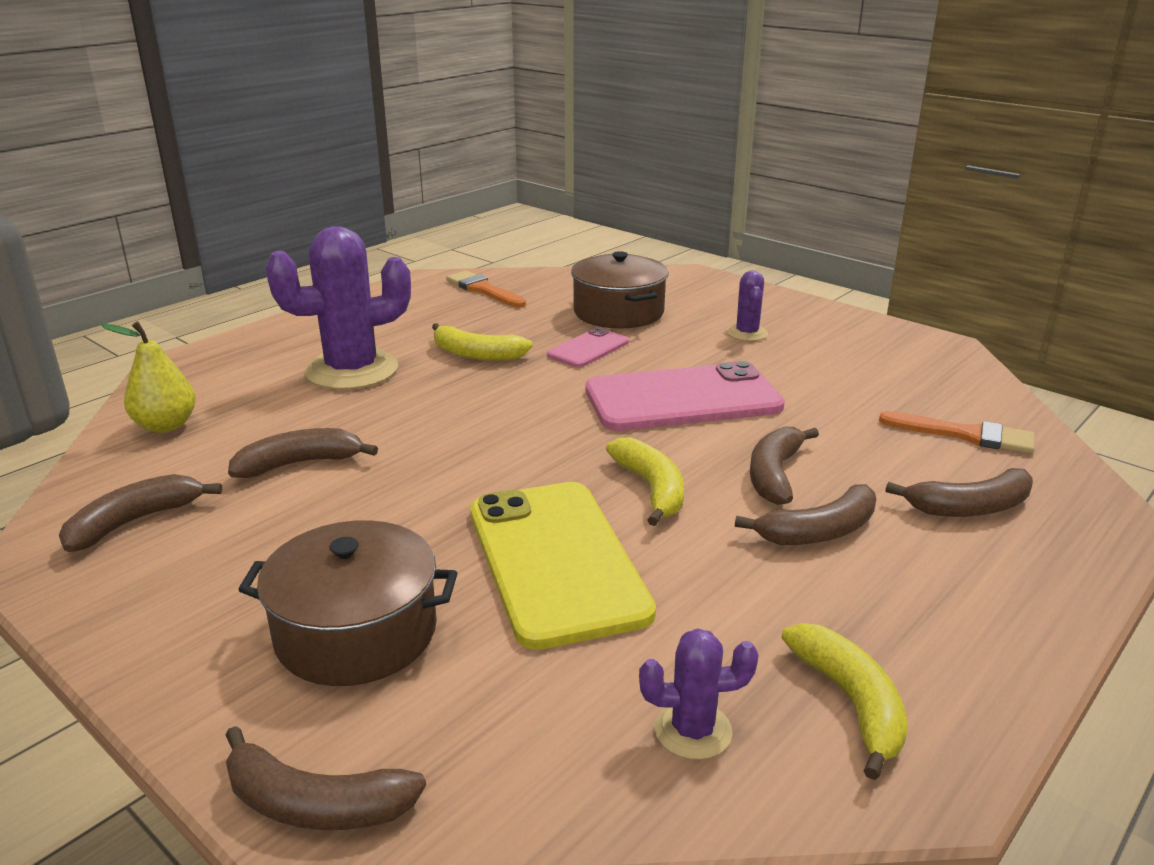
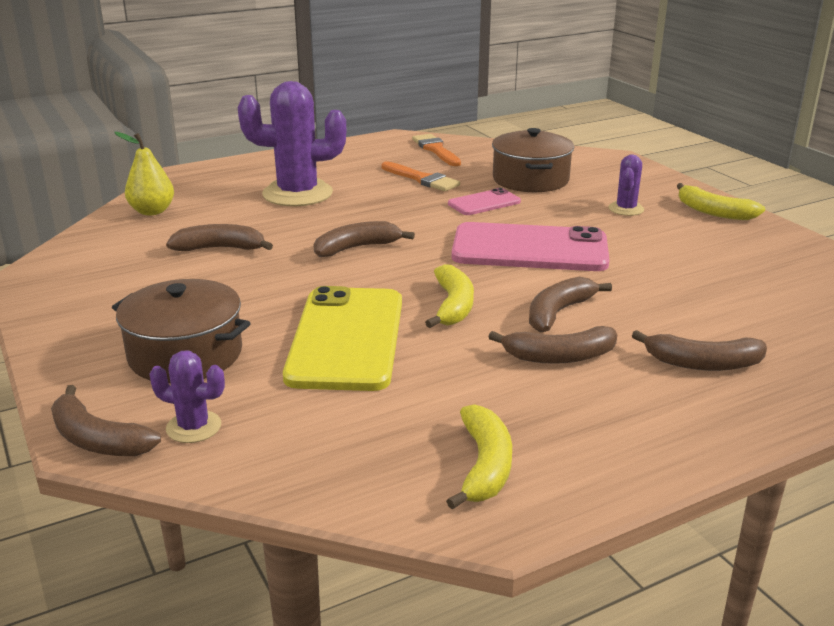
camera: 20 degrees right, 0 degrees up
(135, 521) = (97, 266): brown banana -> brown banana (357, 248)
(476, 354) = (395, 195): yellow banana -> yellow banana (713, 212)
(693, 730) = (358, 456): purple cactus -> purple cactus (194, 427)
(965, 435) = (750, 312): orange brush -> orange brush (422, 179)

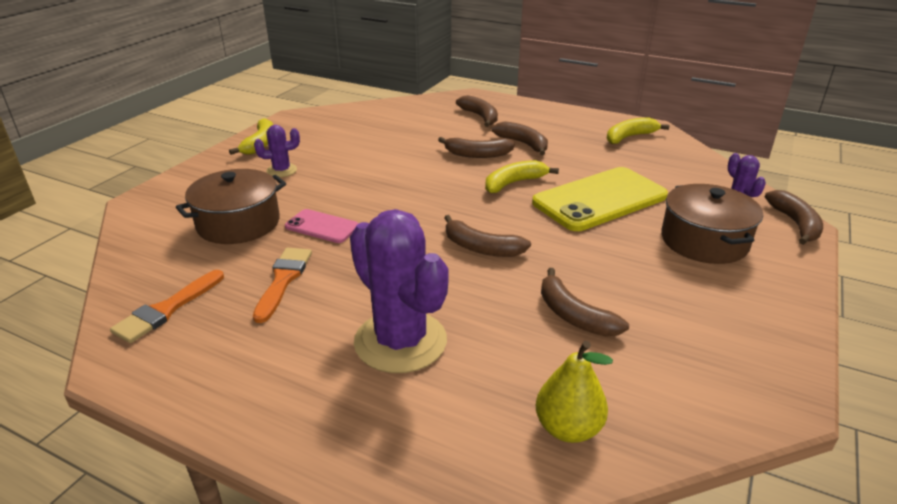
camera: 125 degrees left, 5 degrees up
(530, 249) = (398, 184): pink phone -> none

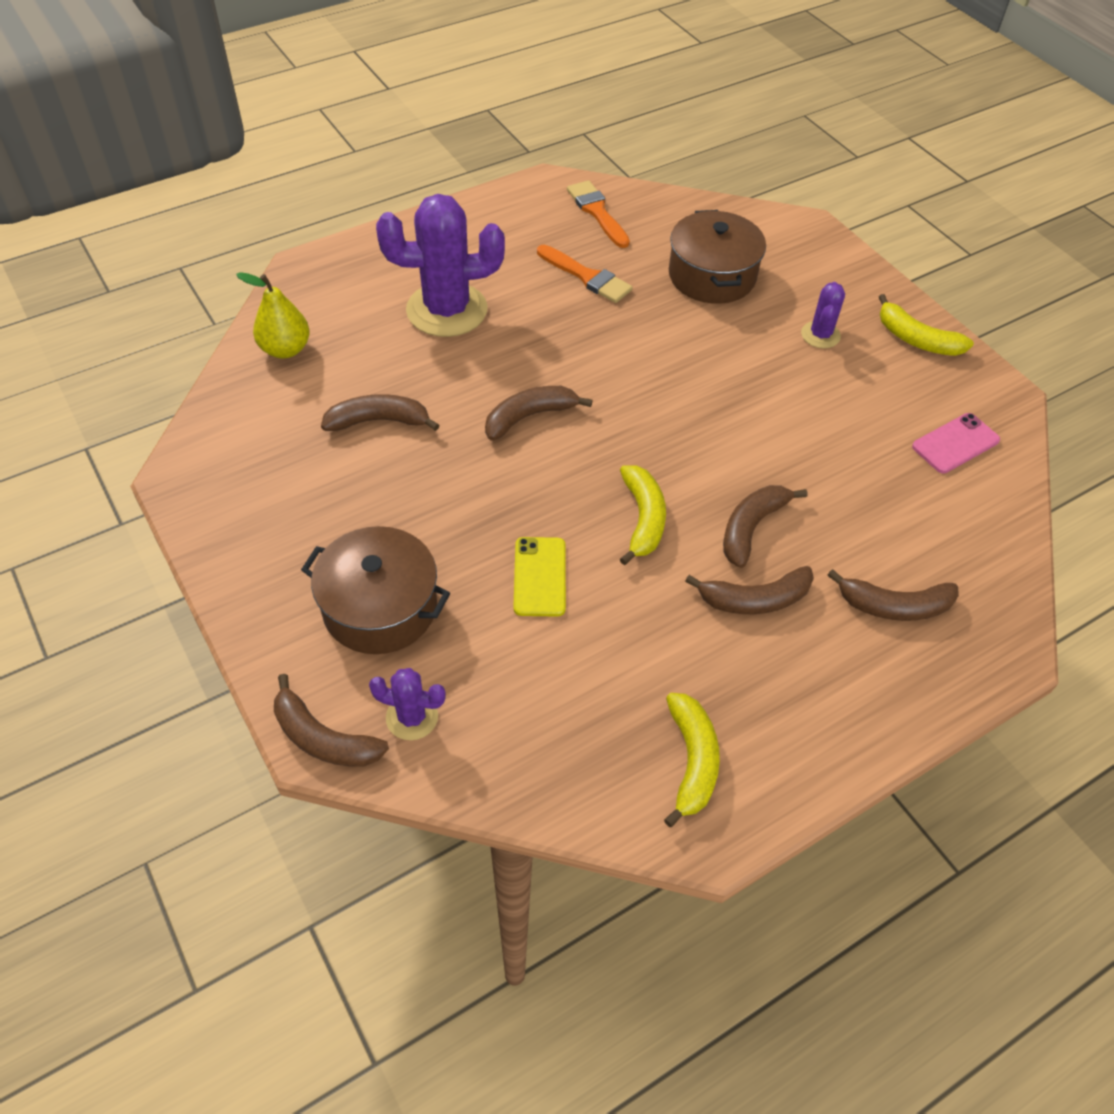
camera: 120 degrees right, 20 degrees up
(322, 227) = (662, 325): pink phone -> pink phone (955, 443)
(599, 199) = (540, 577): yellow phone -> yellow phone, size x0.50

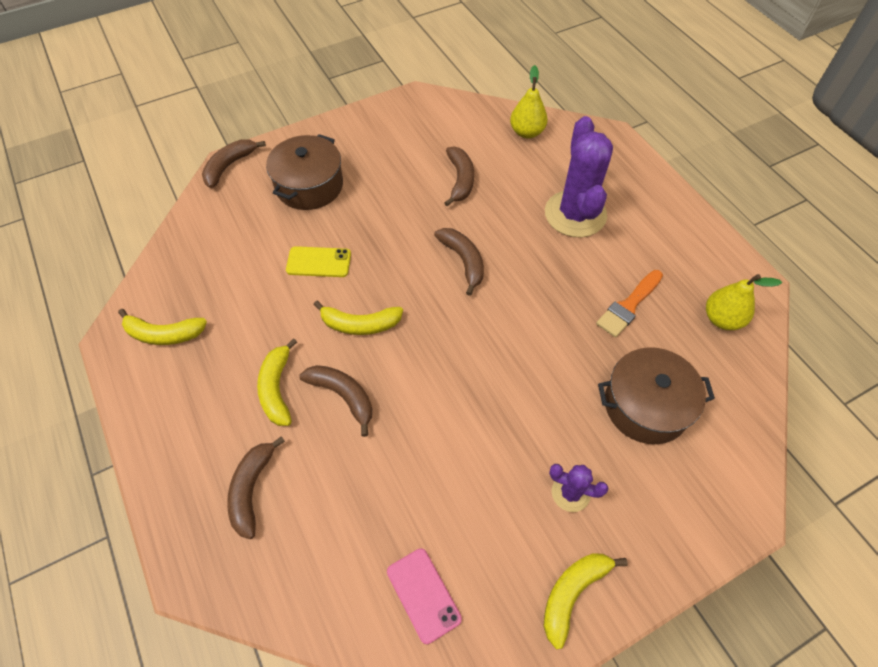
camera: 95 degrees right, 5 degrees up
(412, 717) = (232, 201): purple cactus -> none
(597, 212) = (722, 319): orange brush -> yellow pear
(755, 600) = (277, 388): brown banana -> yellow banana

